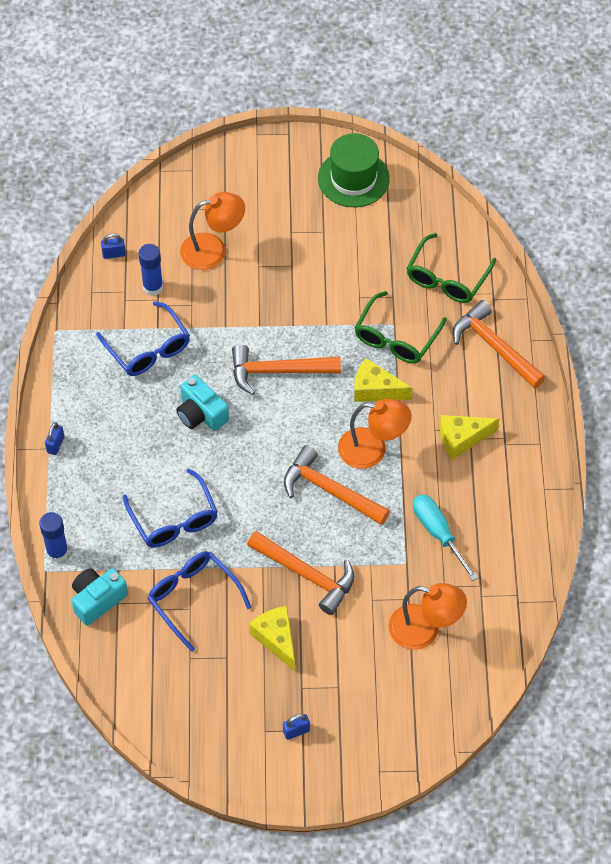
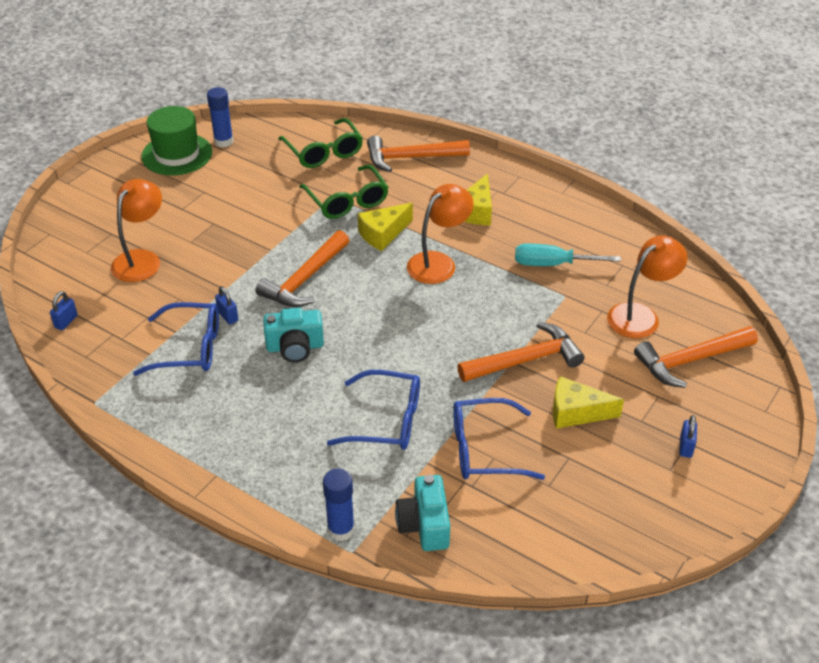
camera: 55 degrees left, 15 degrees down
(55, 445) = (218, 467): blue padlock -> blue padlock (228, 316)
(153, 287) = (131, 314): blue glue stick -> blue glue stick (223, 141)
(330, 490) = (453, 305): orange hammer -> orange hammer (690, 360)

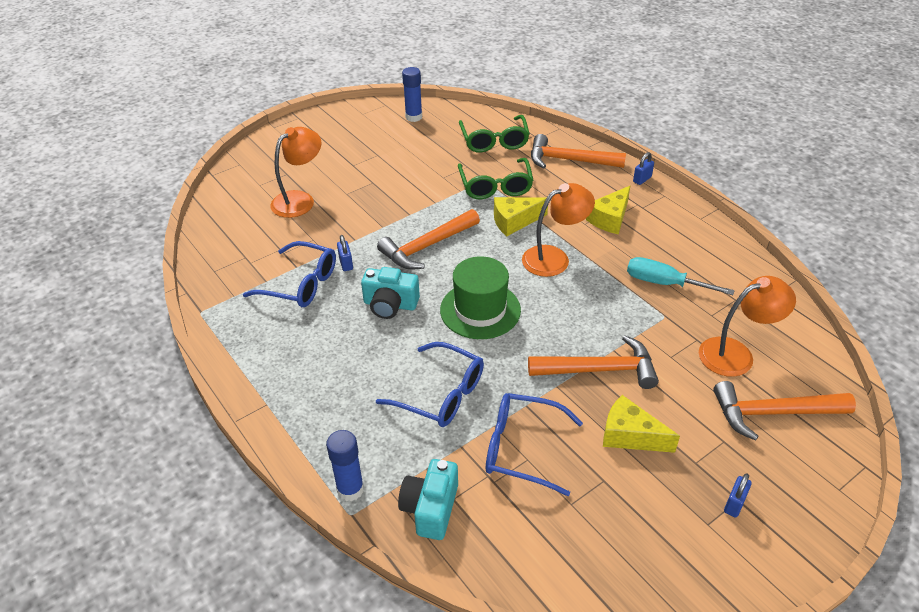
camera: 20 degrees right, 0 degrees up
(66, 322) = (214, 238): blue padlock -> blue padlock (642, 179)
(177, 154) = (370, 120): green hat -> green hat (480, 310)

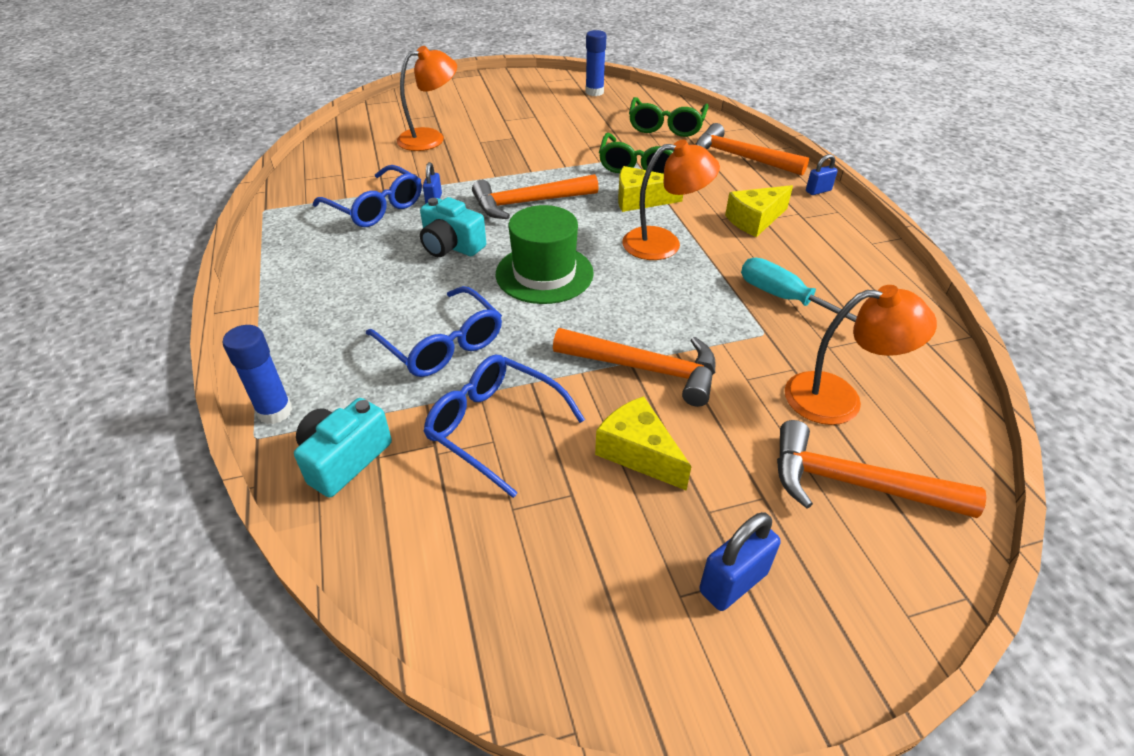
camera: 20 degrees right, 0 degrees up
(734, 504) = (733, 582): blue padlock -> blue padlock, size x1.57

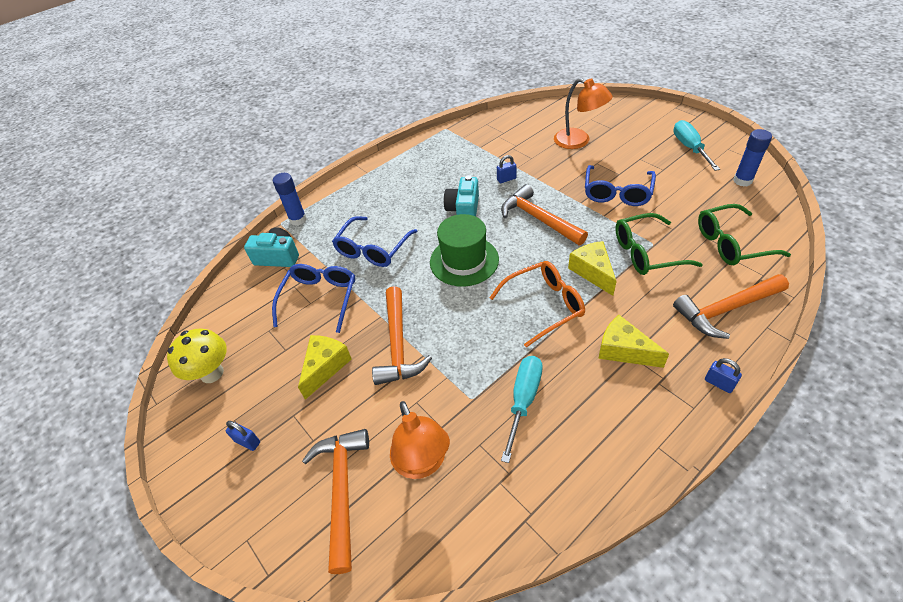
camera: 70 degrees right, 5 degrees up
(376, 207) = (479, 162): blue glasses -> blue glasses (617, 193)
(521, 94) = (690, 148): none -> turquoise screwdriver
(556, 614) = (212, 373): none -> yellow mushroom
(664, 243) = (544, 305): orange lamp -> orange glasses
(733, 582) = (247, 442): blue padlock -> blue padlock, size x0.64
(740, 157) = (726, 309): orange hammer -> orange hammer turned 120 degrees counterclockwise

